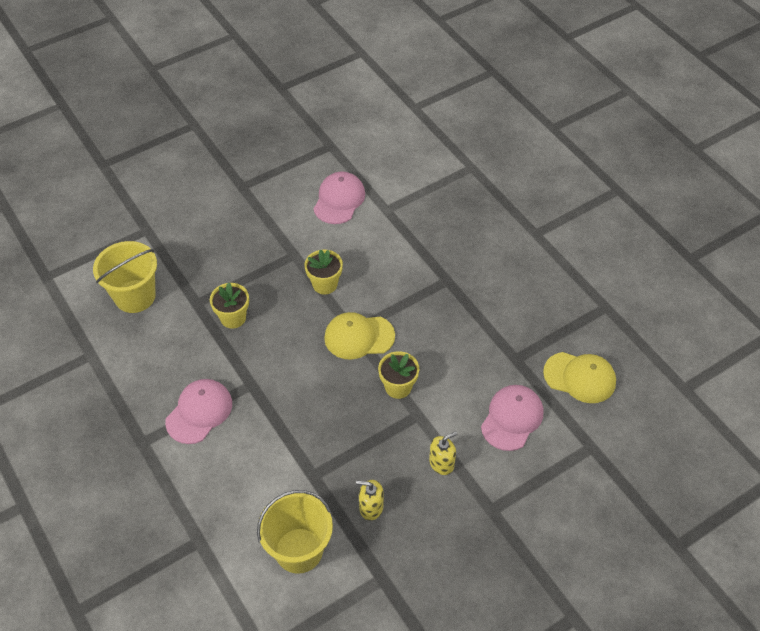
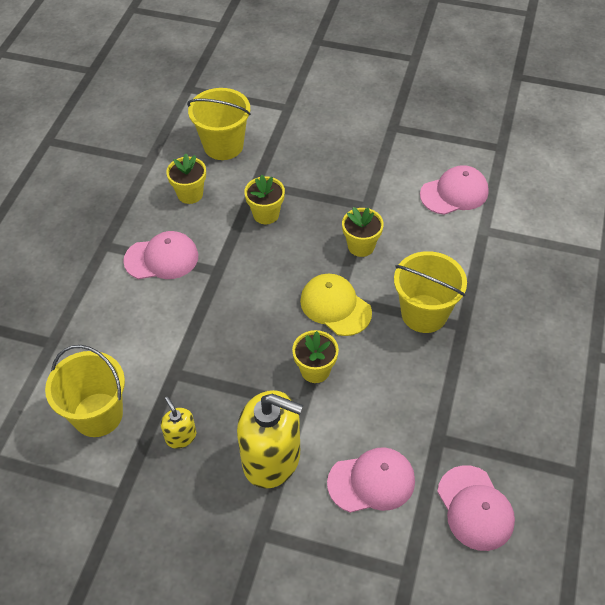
camera: 50 degrees right, 0 degrees up
(157, 351) = (190, 194): none -> yellow flower pot
(417, 293) = (424, 313): none -> yellow bucket
(441, 463) = (271, 458): yellow soap dispenser -> yellow soap dispenser, size x2.14
(580, 377) = (475, 508): yellow cap -> pink cap

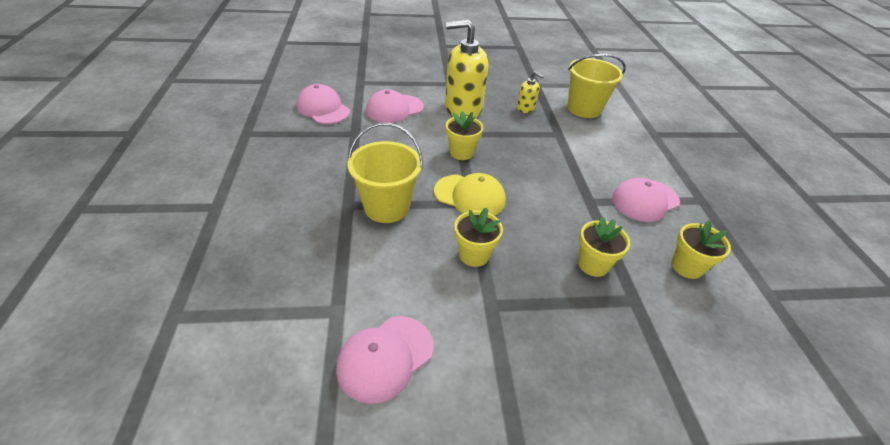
camera: 155 degrees right, 10 degrees down
(223, 145) = (720, 344): yellow bucket -> none

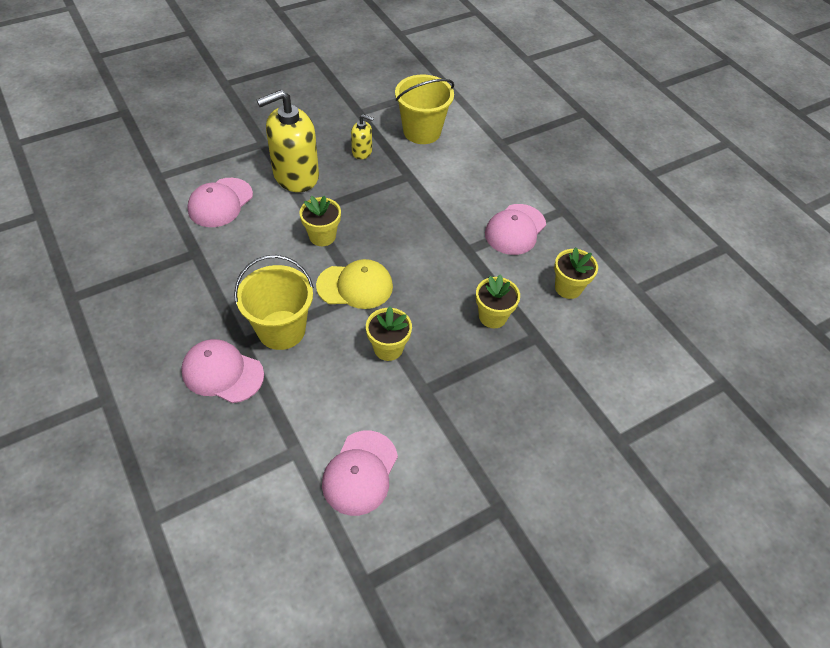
camera: 25 degrees left, 10 degrees up
(323, 109) = (138, 231): pink cap -> pink cap (222, 373)

